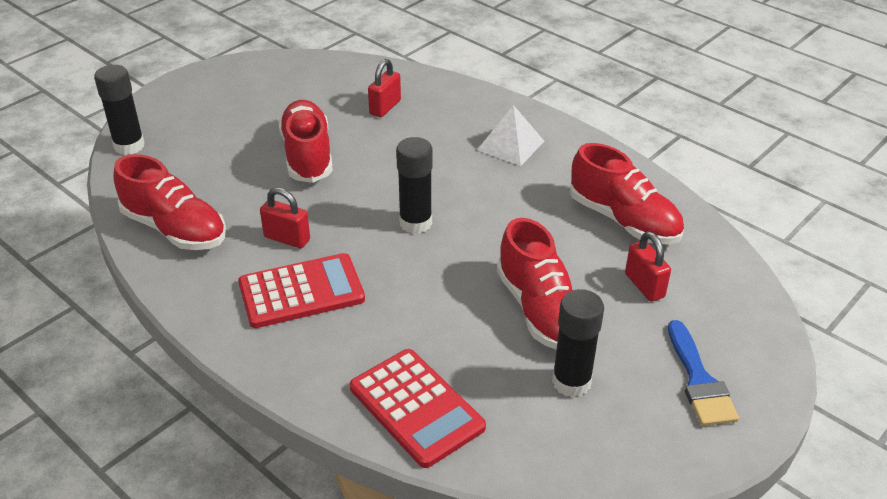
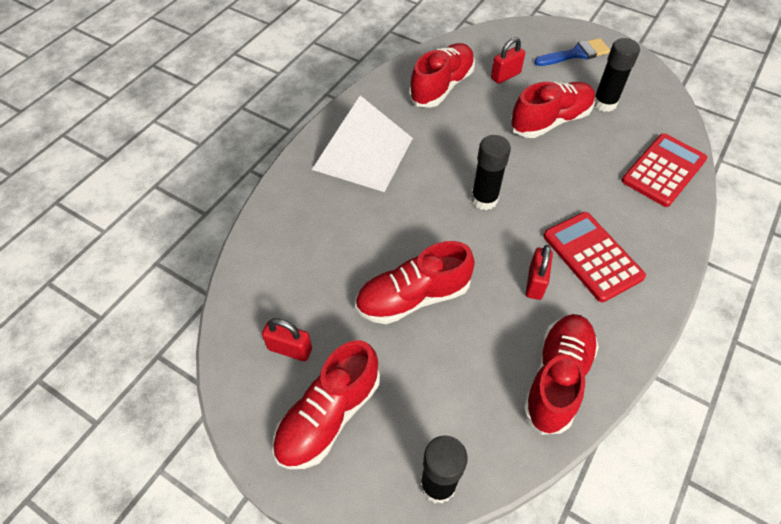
camera: 100 degrees left, 15 degrees up
(218, 101) = (328, 416): none -> red shoe
(385, 107) = (318, 251): red padlock -> red padlock (290, 349)
(511, 145) = (363, 153): white pyramid -> white pyramid, size x1.81

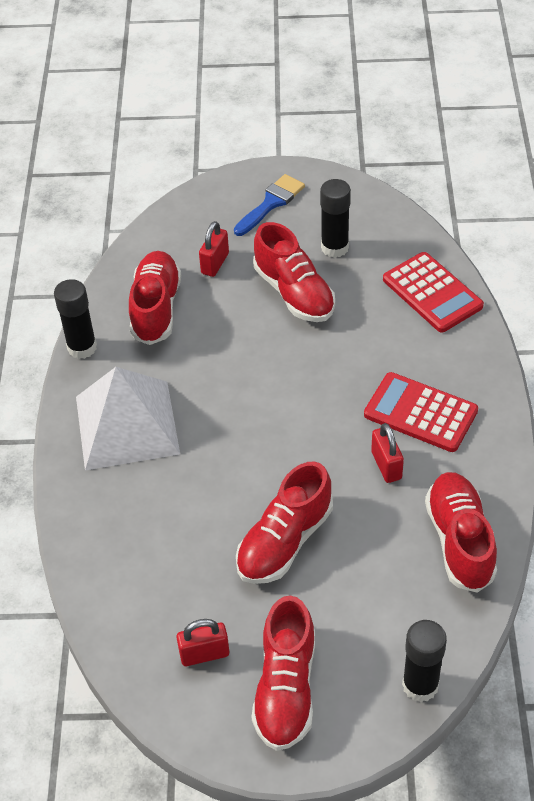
camera: 30 degrees left, 5 degrees down
(484, 199) = (285, 409): black glue stick -> black glue stick (82, 347)
(550, 121) = (294, 293): red shoe -> red shoe turned 120 degrees clockwise
(663, 170) = (432, 293): red calculator -> red calculator turned 135 degrees clockwise

